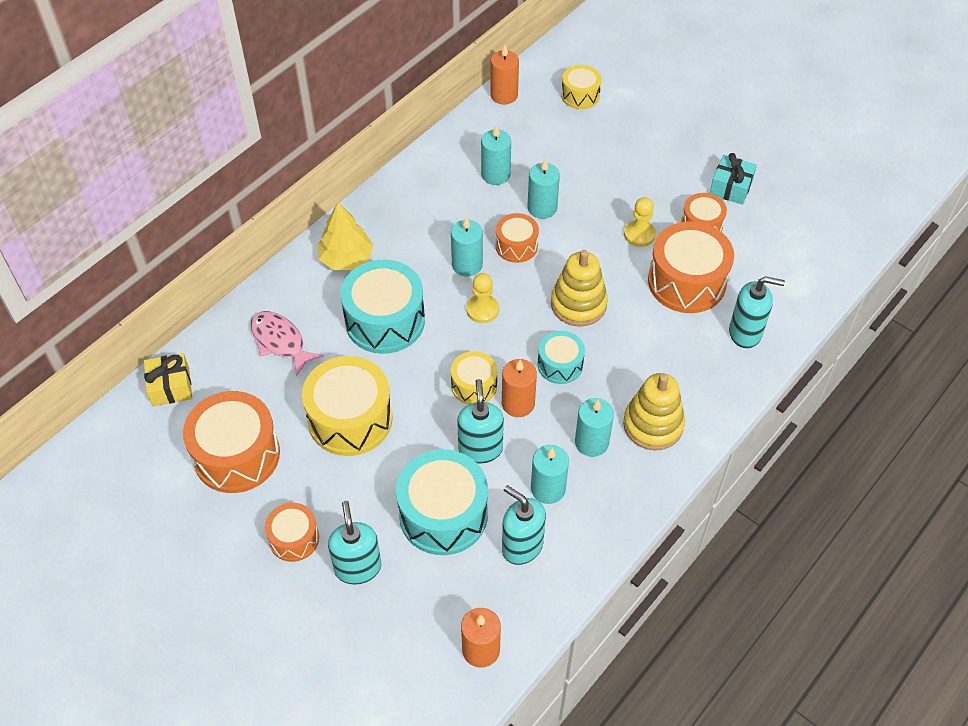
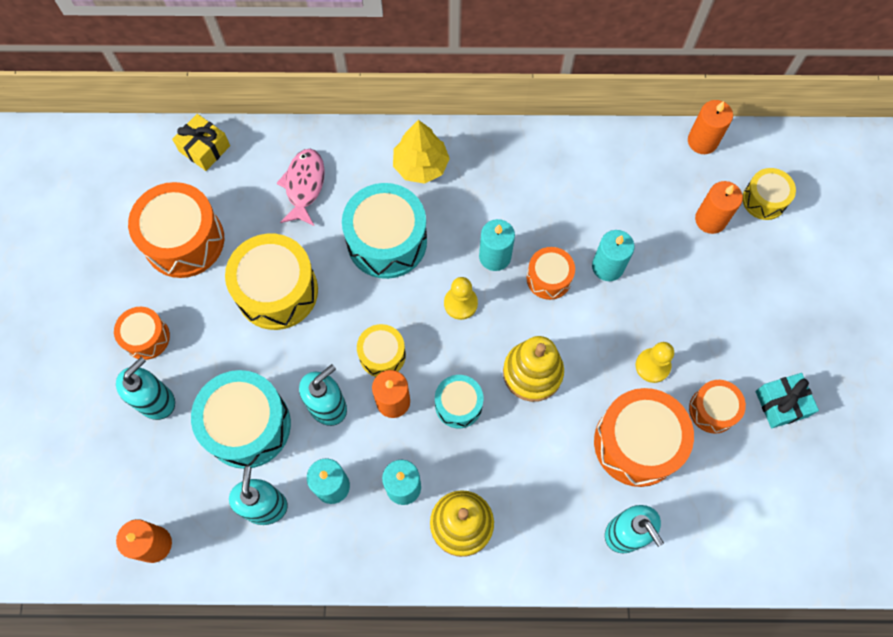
camera: 50 degrees right, 15 degrees up
(495, 174) = (608, 203): turquoise candle -> none
(565, 131) = (710, 219): none -> orange candle

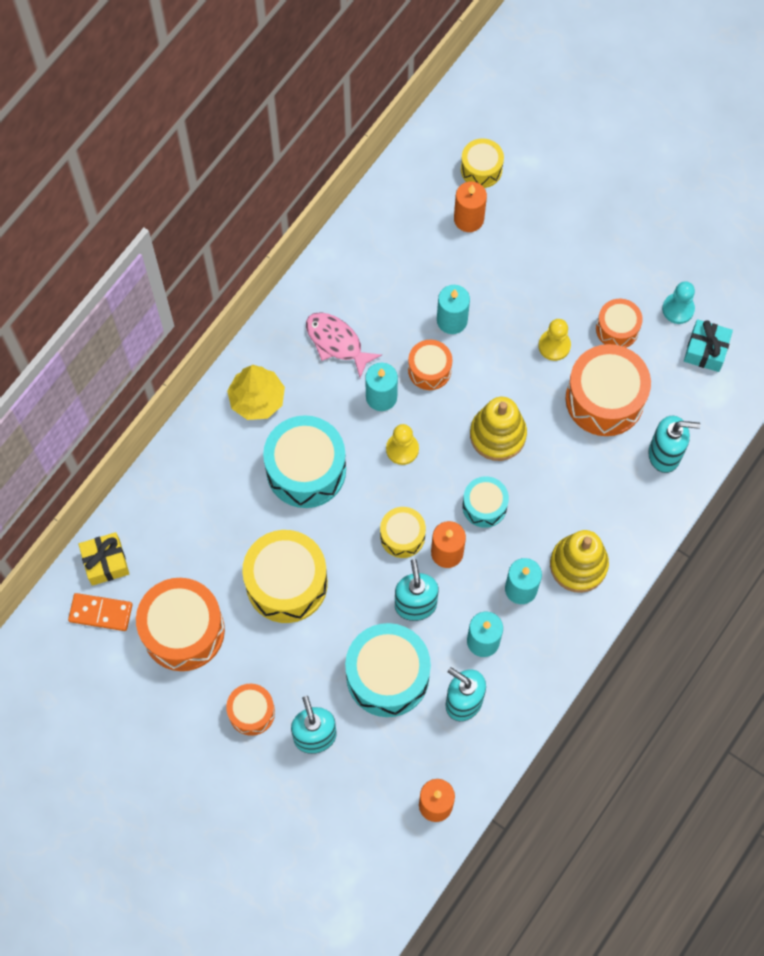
camera: 55 degrees left, 0 degrees up
(160, 172) = (101, 613): none -> orange domino
(304, 186) = (205, 503): pink fish -> pink fish (337, 342)
(702, 141) = (399, 175): orange candle -> none
(776, 452) = (678, 309): none -> turquoise pawn
(781, 404) = (646, 279): turquoise gift -> turquoise gift (705, 350)

